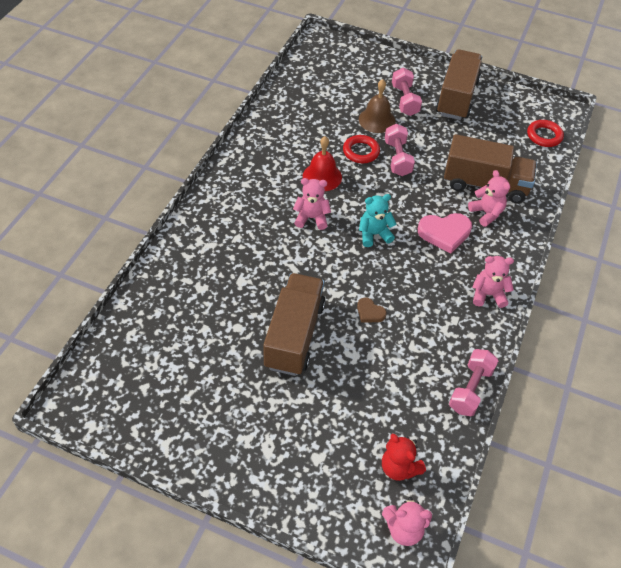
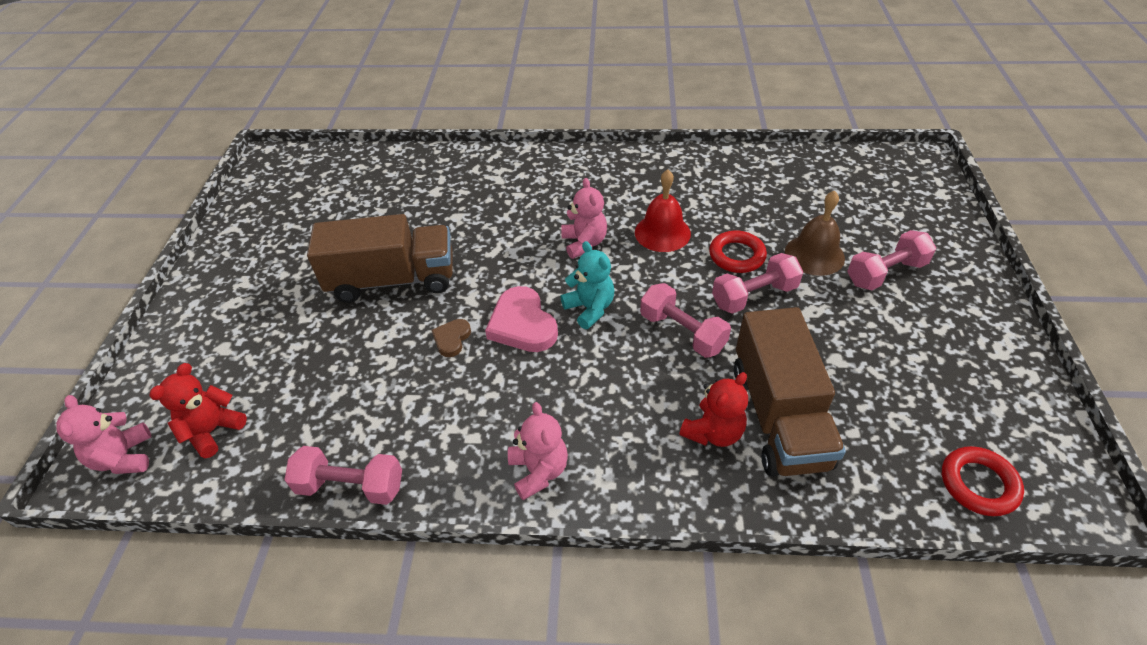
camera: 75 degrees right, 5 degrees down
(412, 199) = (682, 332): none -> pink dumbbell
(444, 233) = (637, 386): pink heart -> pink heart (522, 324)
(456, 97) = (954, 332): brown truck -> none
(486, 213) = (713, 432): pink teddy bear -> red teddy bear

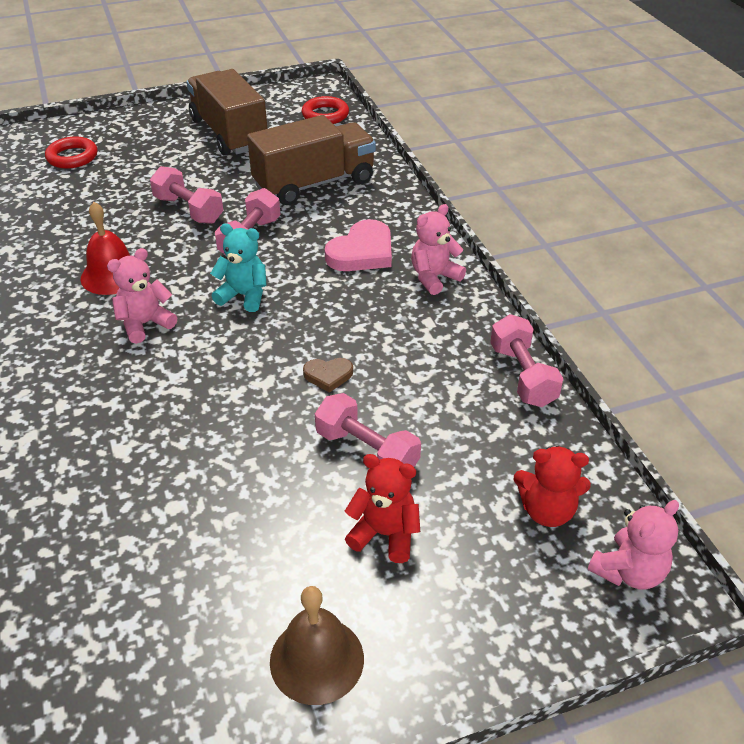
camera: 115 degrees left, 5 degrees down
(393, 280) = (262, 462): brown truck -> brown truck (229, 133)
(522, 324) = (285, 333): pink heart -> pink heart (362, 252)
(590, 308) = (244, 296): turquoise teddy bear -> turquoise teddy bear turned 75 degrees clockwise
(713, 432) = (346, 207): red teddy bear -> red teddy bear (385, 534)
(736, 255) = (136, 226): red ring -> red ring (72, 157)
(814, 255) = (122, 187): brown bell -> brown bell (316, 659)
(885, 273) = (136, 154): pink dumbbell -> pink dumbbell (367, 451)

